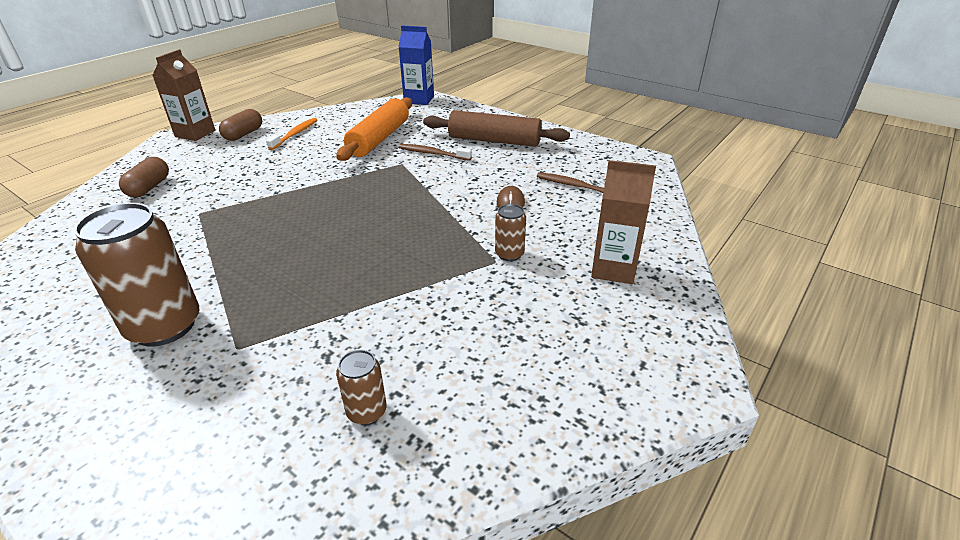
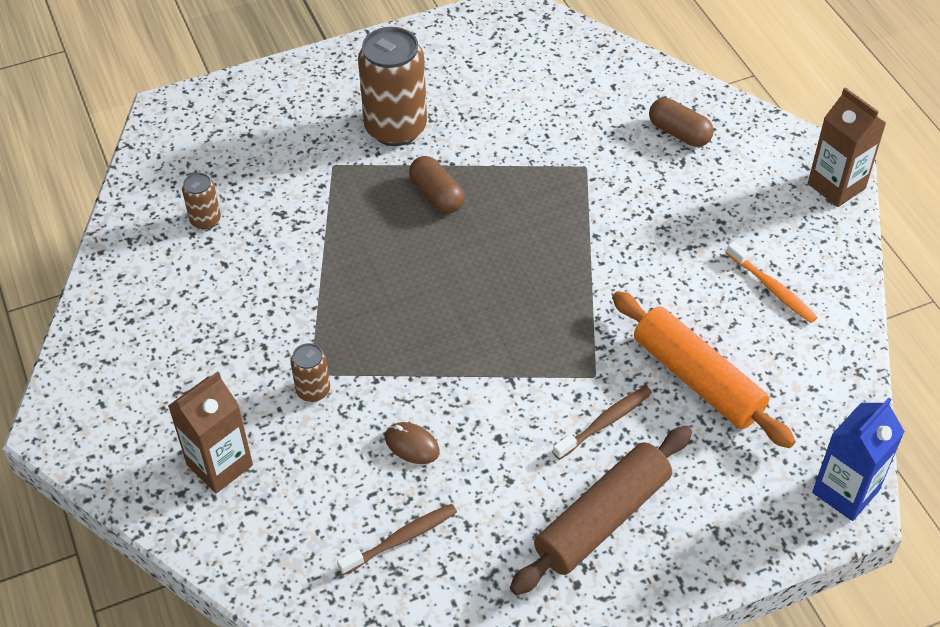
camera: 120 degrees right, 15 degrees up
(244, 134) = (803, 234): brown capsule -> brown capsule (436, 195)

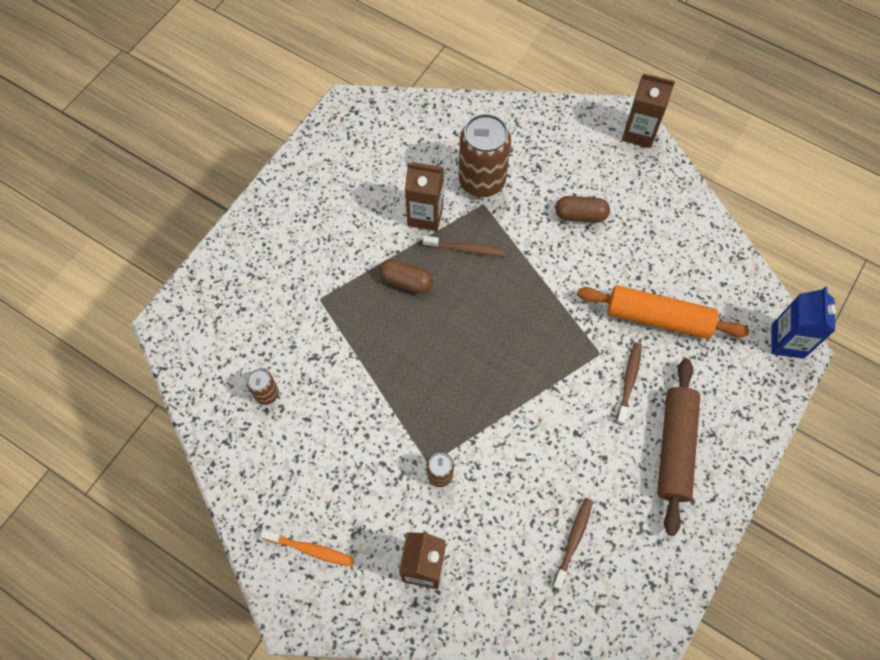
camera: 35 degrees left, 15 degrees up
(395, 128) = (339, 245): brown can -> brown can (482, 181)
(412, 445) = (530, 472): brown mouse -> none
(511, 145) = (425, 215): none -> brown carton
(528, 198) = (465, 249): none -> brown toothbrush
(679, 133) = (521, 146): brown capsule -> brown capsule (580, 215)
(772, 288) = (654, 228): orange toothbrush -> orange toothbrush (310, 549)

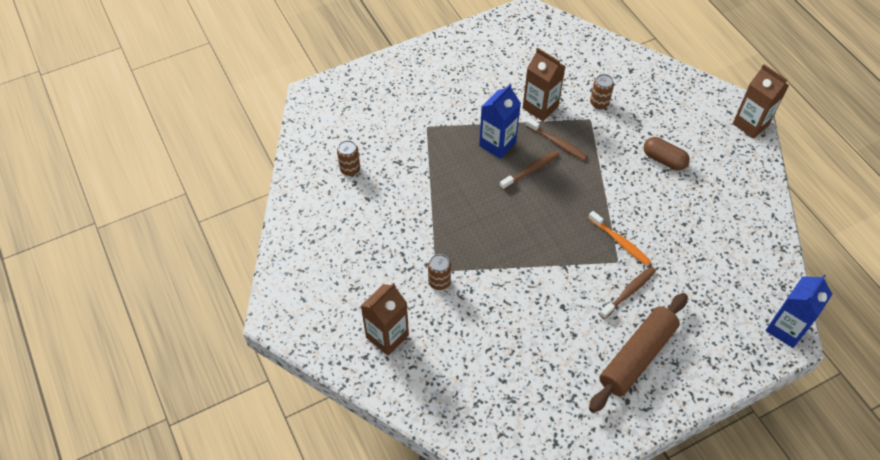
camera: 30 degrees right, 10 degrees down
(310, 549) = (315, 282): orange toothbrush -> orange toothbrush (620, 241)
(406, 281) = (497, 144): brown capsule -> blue carton
(482, 181) = (599, 103): brown can -> brown can, size x0.48
(573, 541) = (511, 379): brown toothbrush -> brown toothbrush (530, 170)
(658, 318) = (682, 259): orange rolling pin -> none

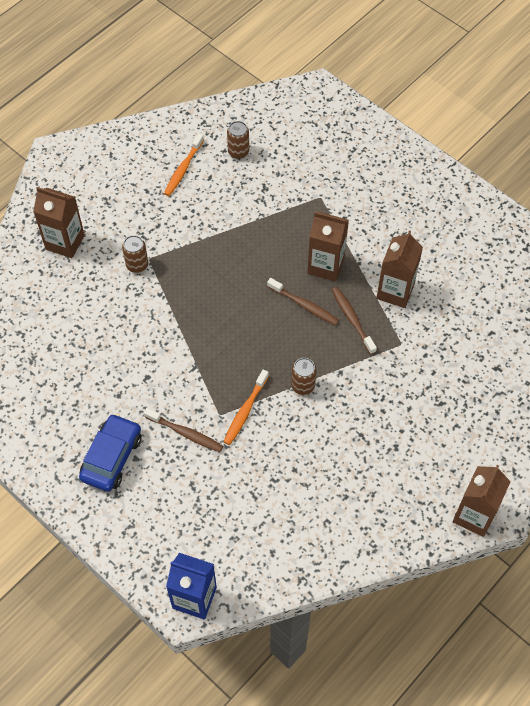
camera: 70 degrees right, 5 degrees up
(348, 216) = (183, 169): none -> orange toothbrush
(497, 144) = (325, 265): blue carton -> brown carton
(557, 143) = (352, 320): brown toothbrush -> brown toothbrush turned 135 degrees clockwise
(599, 103) = (429, 347): brown can -> brown can (303, 385)
(637, 357) = (112, 457): brown rolling pin -> blue car
(664, 160) = (375, 431): brown capsule -> none

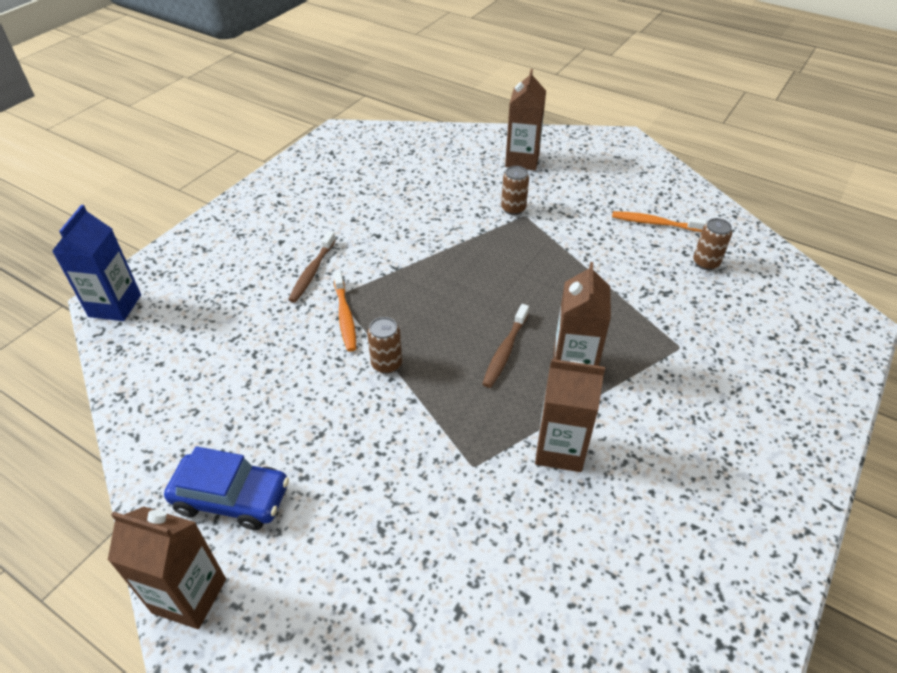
camera: 80 degrees right, 15 degrees down
(112, 457) = (281, 225): blue car -> blue car (232, 498)
(245, 411) = (345, 316): orange toothbrush -> orange toothbrush turned 120 degrees counterclockwise
(352, 320) = (497, 404): brown toothbrush -> none

